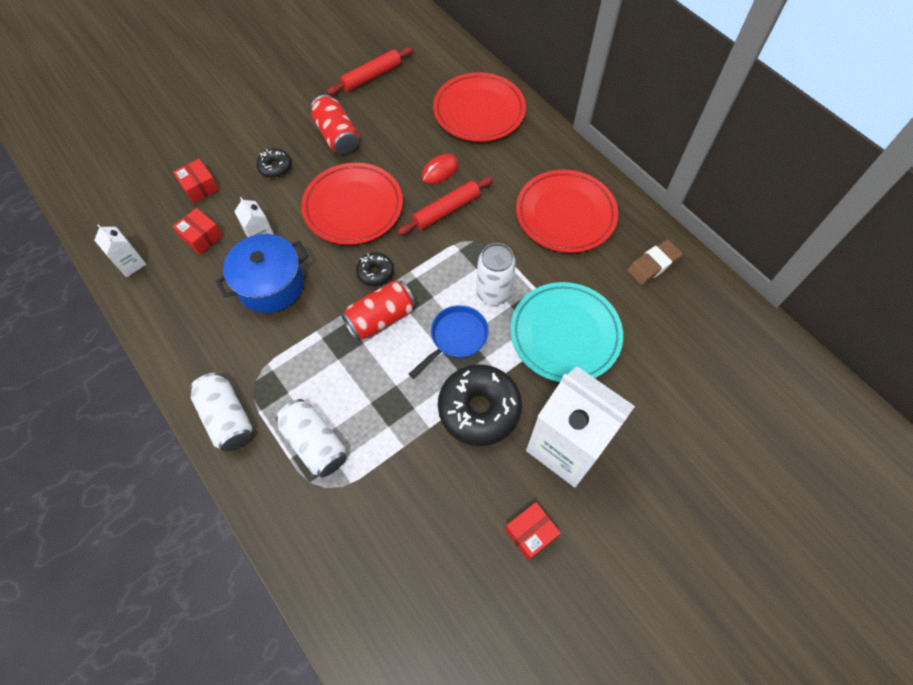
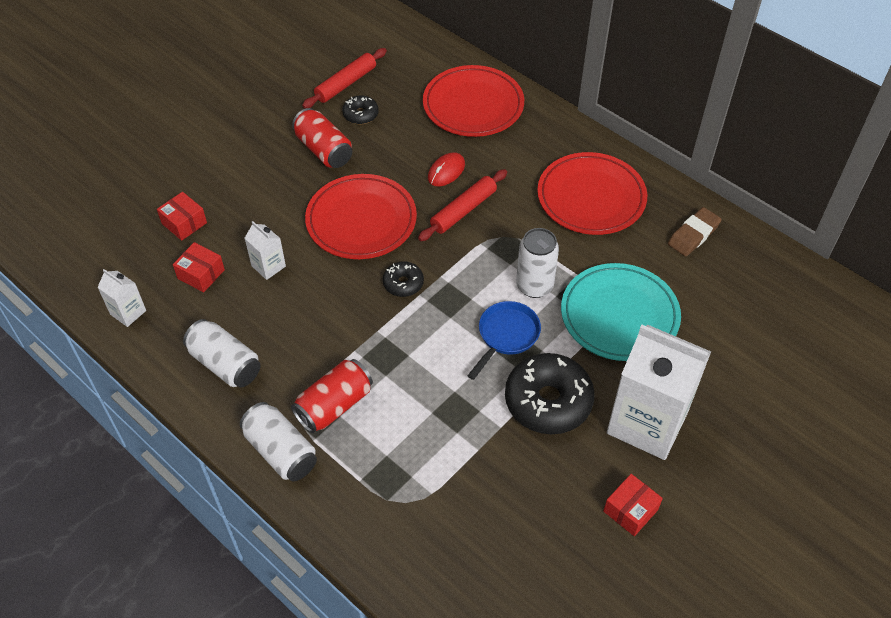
camera: 10 degrees left, 10 degrees down
(271, 285) = (292, 312): blue pot -> none
(275, 167) = (263, 191): black donut -> black donut (360, 114)
(315, 443) = (383, 461): white can -> white can (225, 364)
(381, 318) = (421, 328): red can -> red can (334, 405)

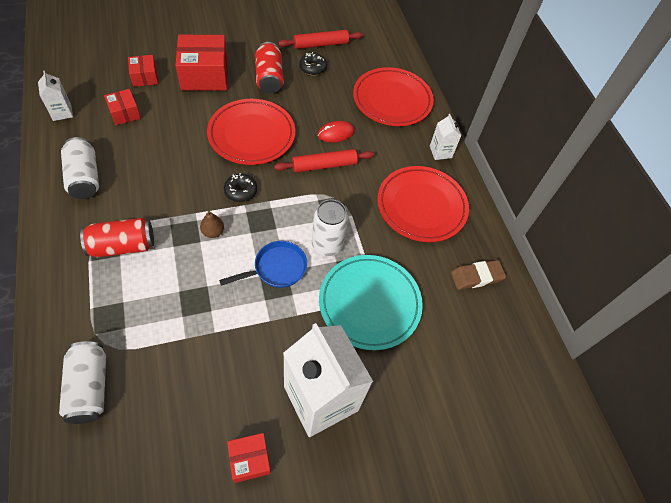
camera: 25 degrees right, 5 degrees up
(249, 185) = (204, 75): none -> red box
(268, 266) = (168, 131): white carton -> white carton (440, 152)
(281, 451) = (62, 256): white can -> white can (90, 387)
(413, 338) = (213, 232): none -> brown pear
(548, 401) = (263, 334): black donut -> none

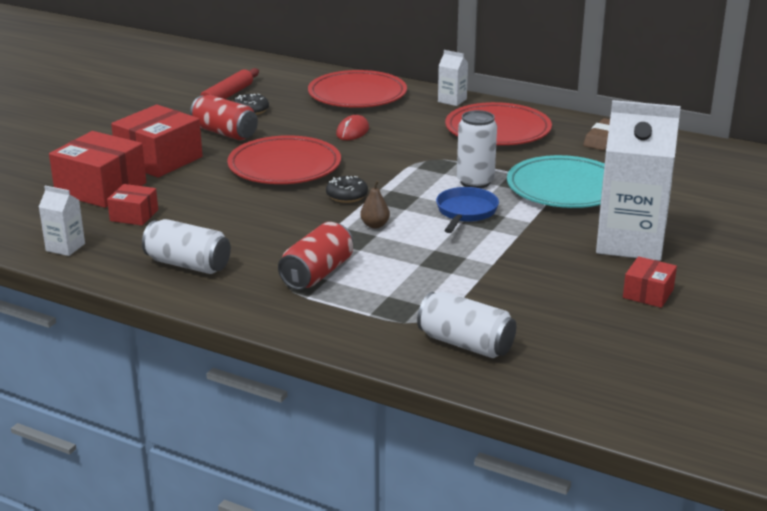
camera: 40 degrees left, 30 degrees down
(145, 77) = (101, 188): red box -> red box, size x1.88
(324, 165) = (382, 150): red rolling pin -> none

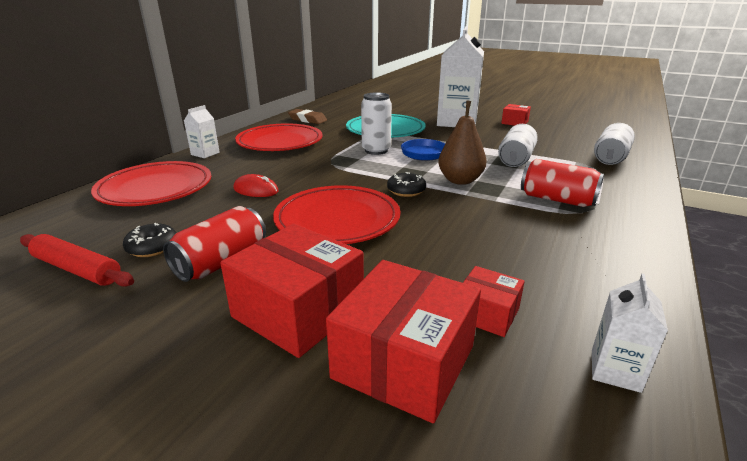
camera: 90 degrees left, 0 degrees up
(134, 215) = (487, 313): red box -> red box turned 75 degrees counterclockwise
(188, 264) = (587, 261): white can -> white can (515, 159)
(375, 225) = (460, 180): brown pear -> brown pear, size x1.88

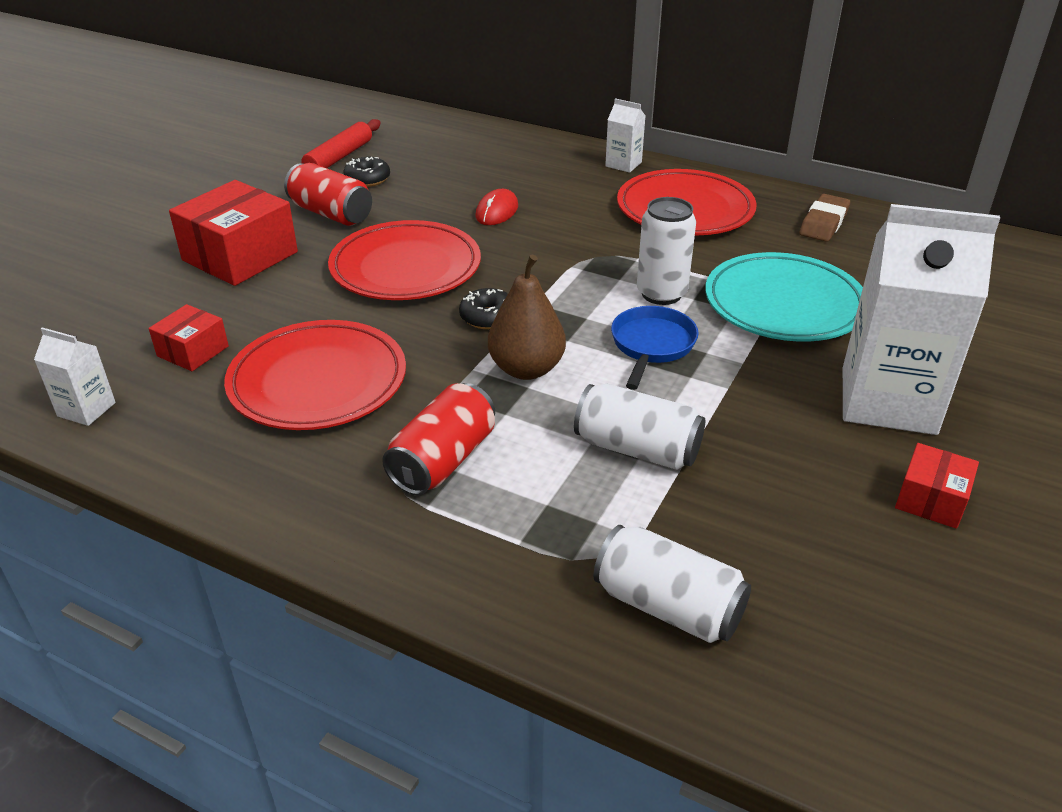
camera: 90 degrees right, 10 degrees up
(155, 189) = (503, 156): red plate -> red plate (318, 382)
(404, 361) = (155, 304): red box -> none

